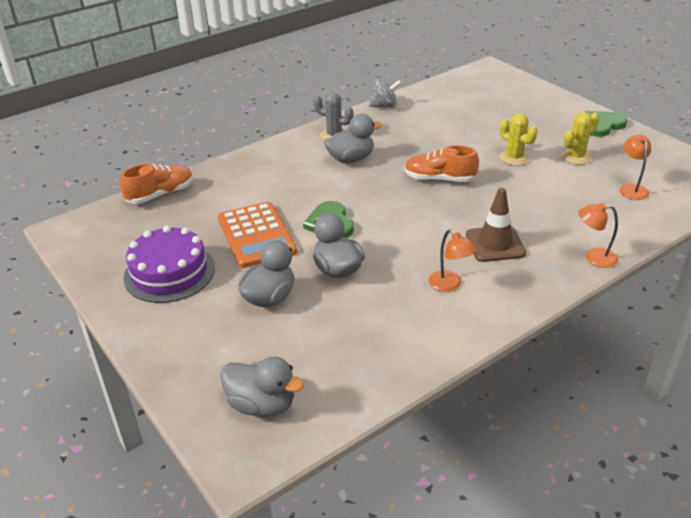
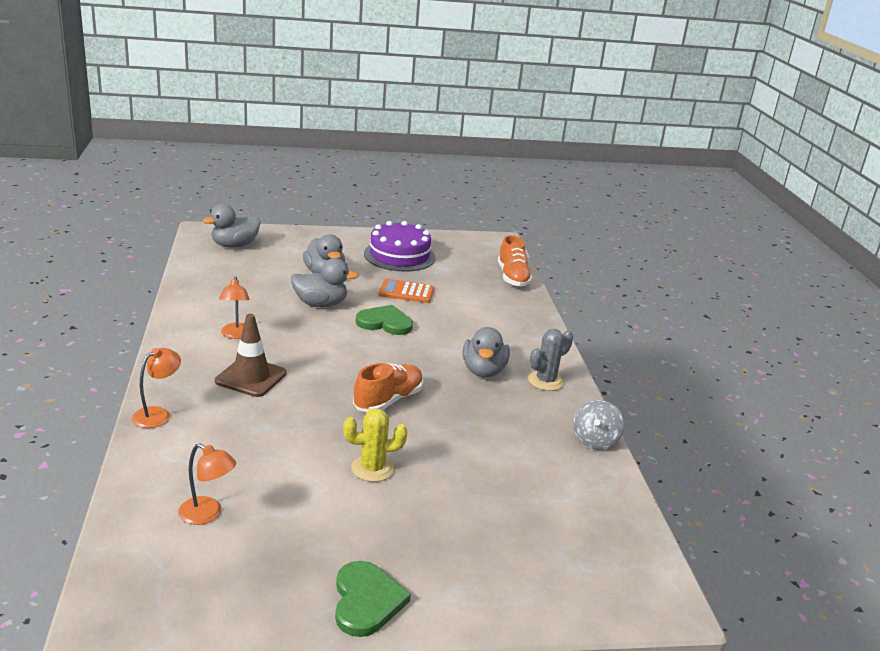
camera: 115 degrees right, 10 degrees down
(256, 235) = (406, 292): orange calculator -> orange calculator, size x0.63
(449, 285) = (236, 335): orange lamp -> orange lamp turned 90 degrees counterclockwise
(576, 157) = (319, 517): yellow cactus -> none

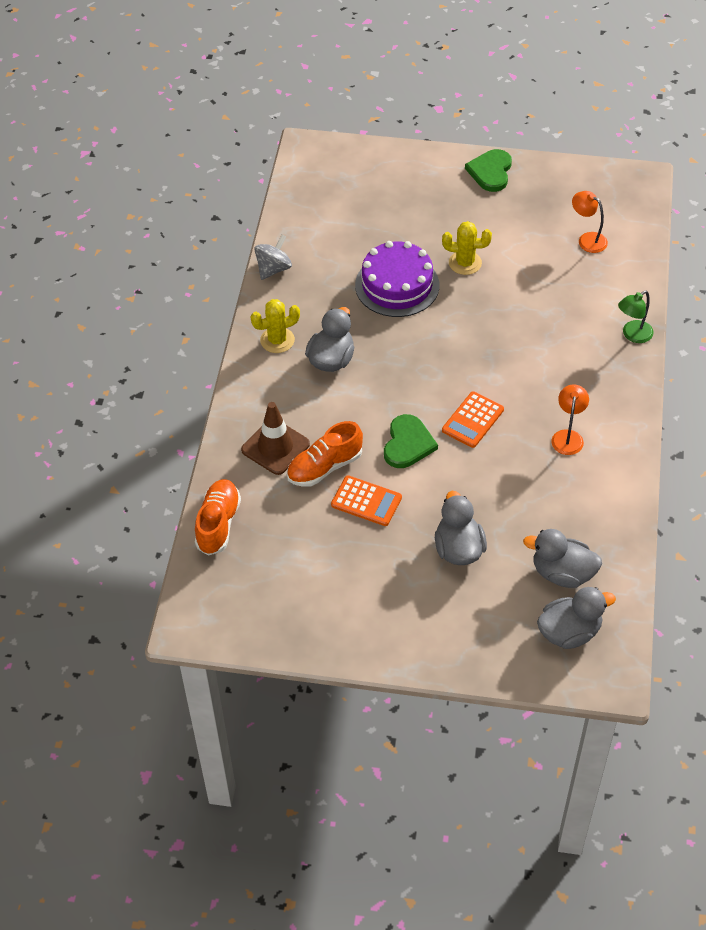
camera: 160 degrees left, 25 degrees up
(157, 414) = (632, 335): orange lamp -> green lamp
(251, 377) = (554, 372): brown traffic cone -> brown traffic cone (275, 447)
(320, 304) = (473, 484): grey duck -> grey duck (562, 573)
(329, 340) = (472, 420): none -> orange calculator
(385, 323) = (408, 444): green heart -> green heart turned 105 degrees counterclockwise
(388, 400) = (434, 331): orange shoe -> orange shoe (325, 467)
(399, 255) = (349, 590): purple cake -> purple cake (397, 285)
(545, 381) = (277, 340): grey cactus -> yellow cactus

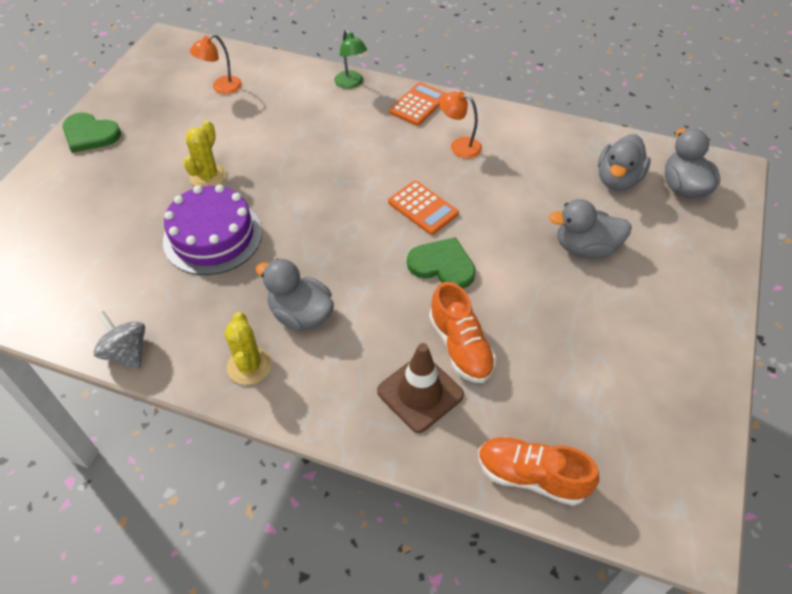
camera: 80 degrees left, 0 degrees up
(366, 501) = (515, 315): orange calculator -> orange calculator (418, 104)

